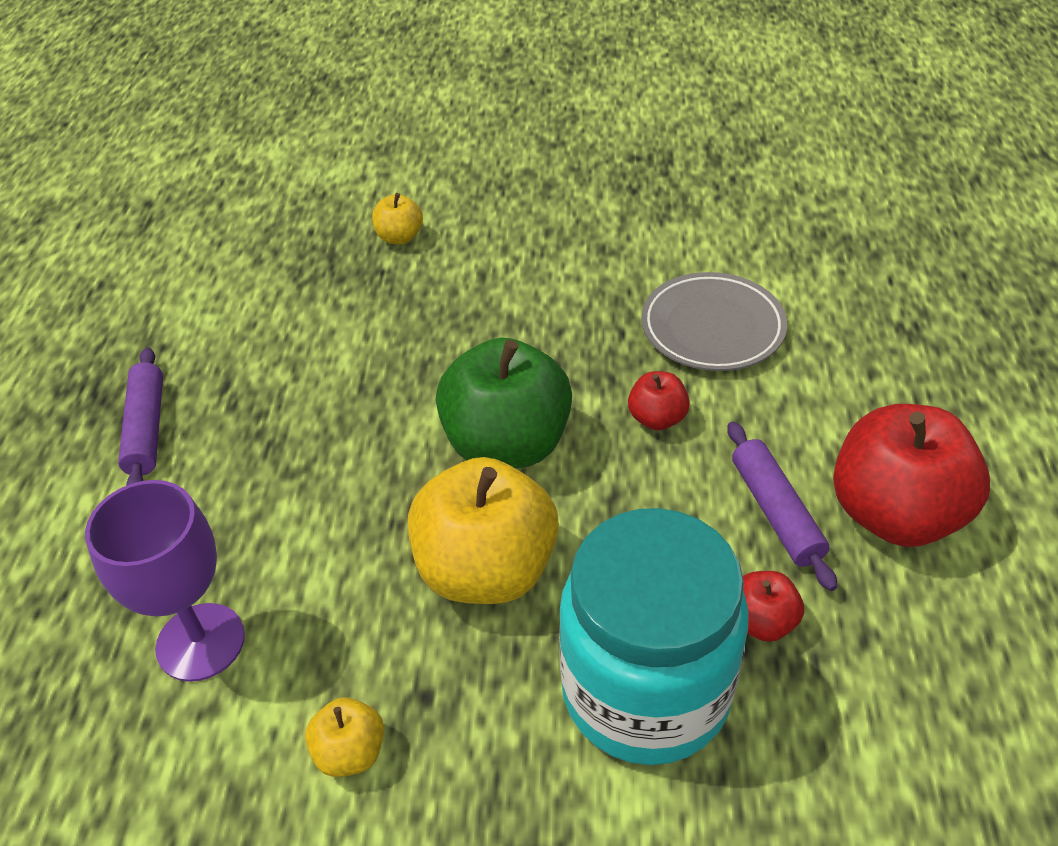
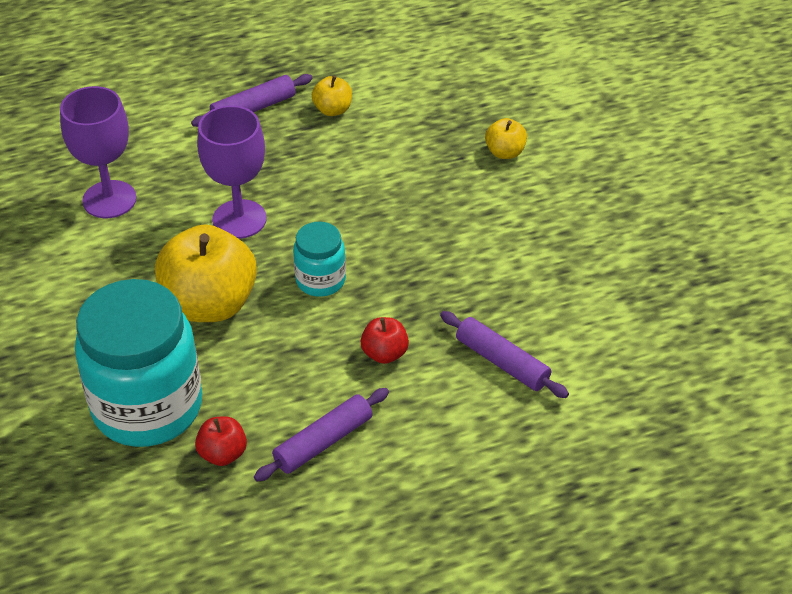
camera: 65 degrees right, 0 degrees up
(347, 497) = (239, 219): none -> purple goblet
(350, 752) = (62, 288): yellow apple -> yellow apple (332, 110)
(507, 444) = (320, 280): green apple -> turquoise jar
(712, 328) = (502, 362): grey plate -> purple rolling pin
(895, 513) = (353, 513): red apple -> none

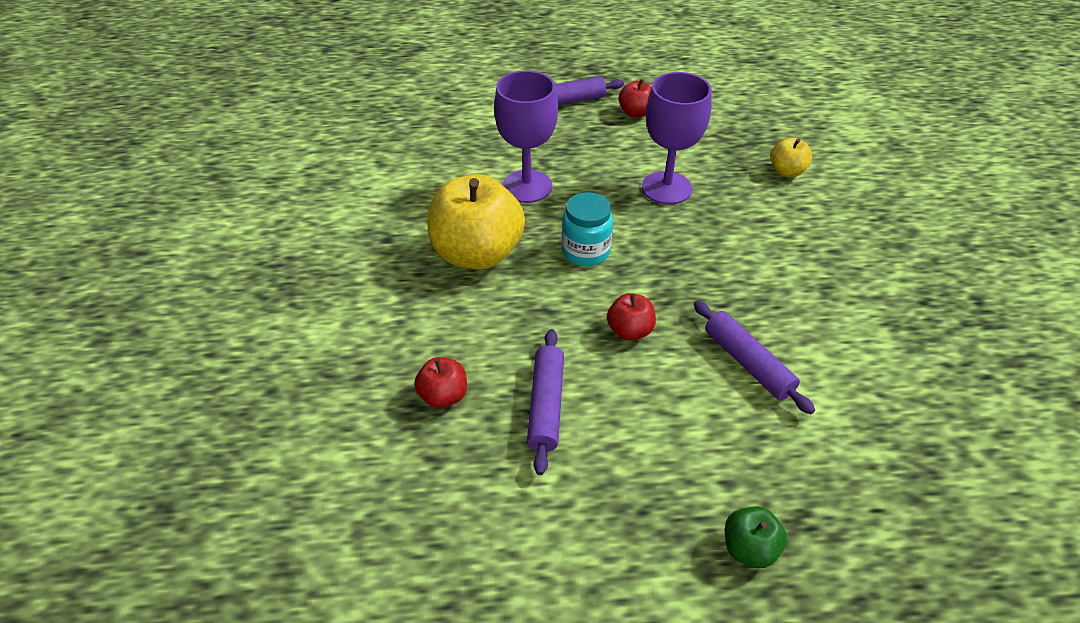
camera: 15 degrees right, 0 degrees up
(109, 199) = (420, 152): purple goblet -> purple goblet (666, 188)
(147, 407) = (388, 335): turquoise jar -> none
(323, 441) = (546, 405): purple rolling pin -> purple rolling pin turned 60 degrees counterclockwise
(332, 110) = (635, 113): yellow apple -> red apple
(533, 525) = (749, 548): none -> green apple

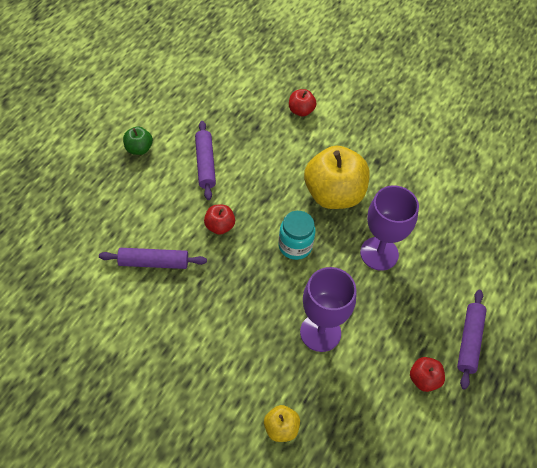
camera: 120 degrees right, 10 degrees up
(443, 396) = (244, 131): red apple -> red apple (301, 111)
(546, 405) = (205, 164): purple rolling pin -> purple rolling pin turned 45 degrees clockwise
(749, 548) = (73, 187): green apple -> green apple (138, 149)

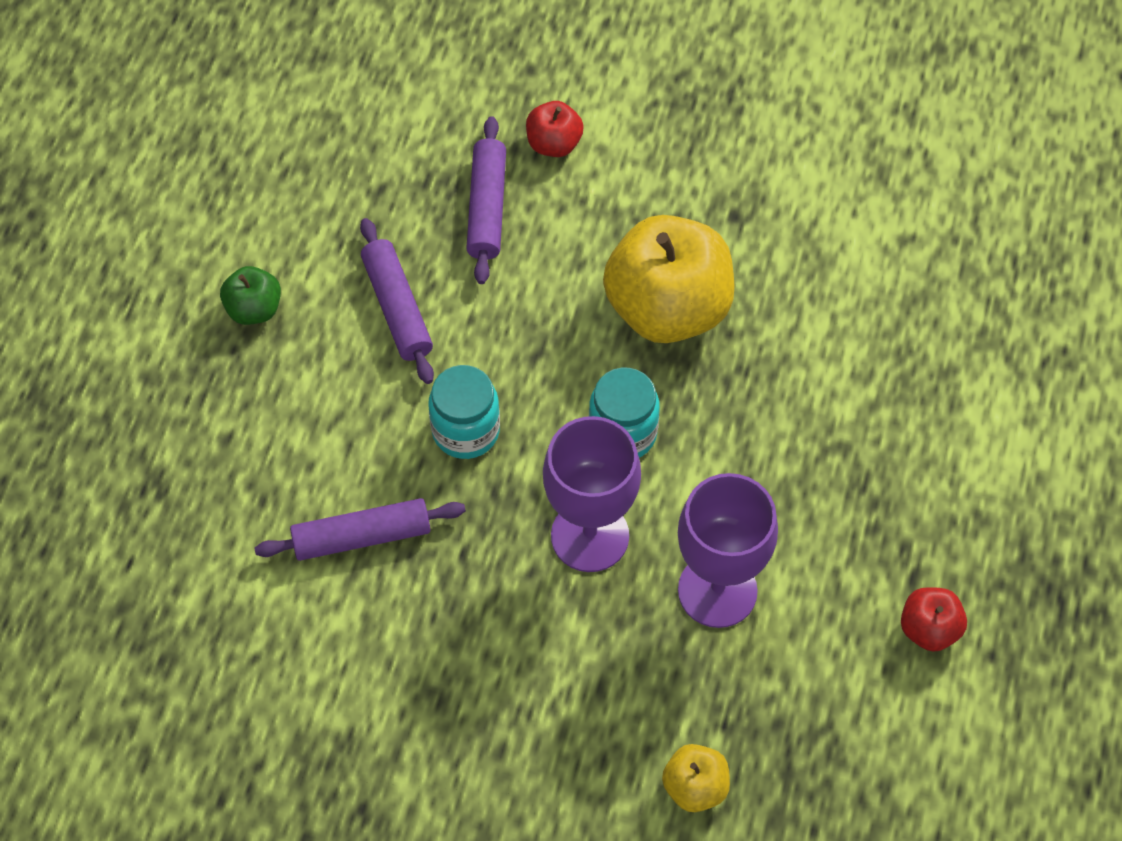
camera: 10 degrees left, 5 degrees up
(219, 226) = (466, 431): red apple -> turquoise jar
(379, 253) = (786, 407): purple goblet -> purple goblet (590, 536)
(469, 341) = (994, 535): purple rolling pin -> purple rolling pin (487, 208)

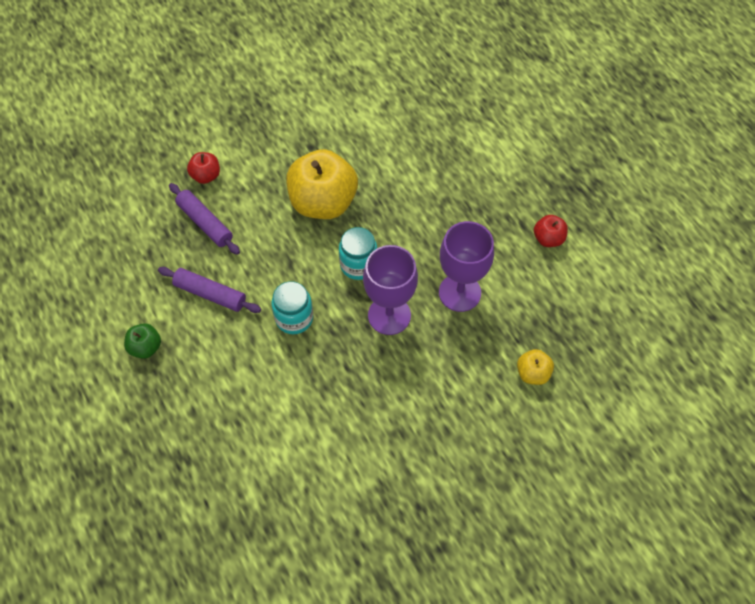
camera: 45 degrees left, 0 degrees up
(362, 537) = (297, 398): purple rolling pin -> none

